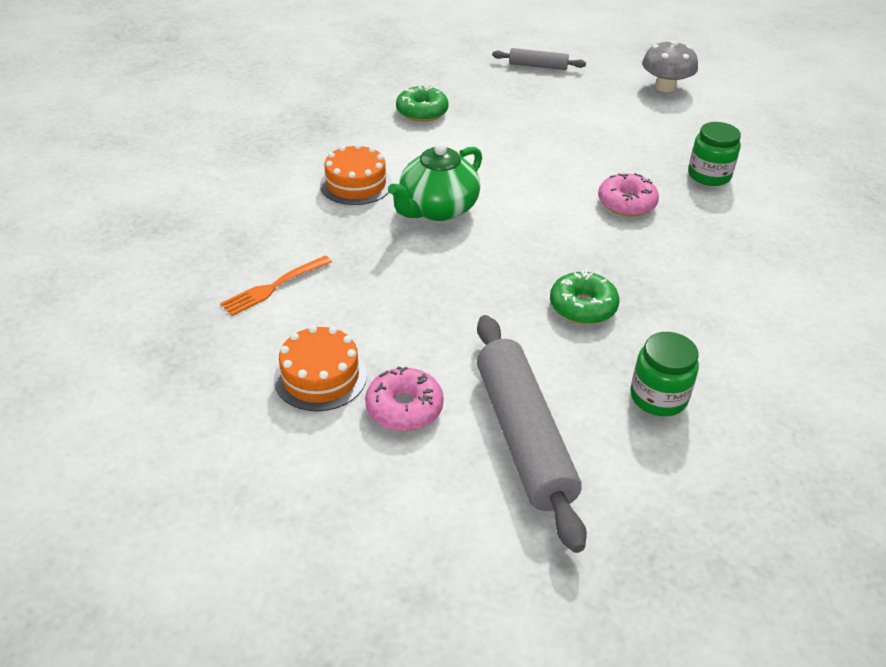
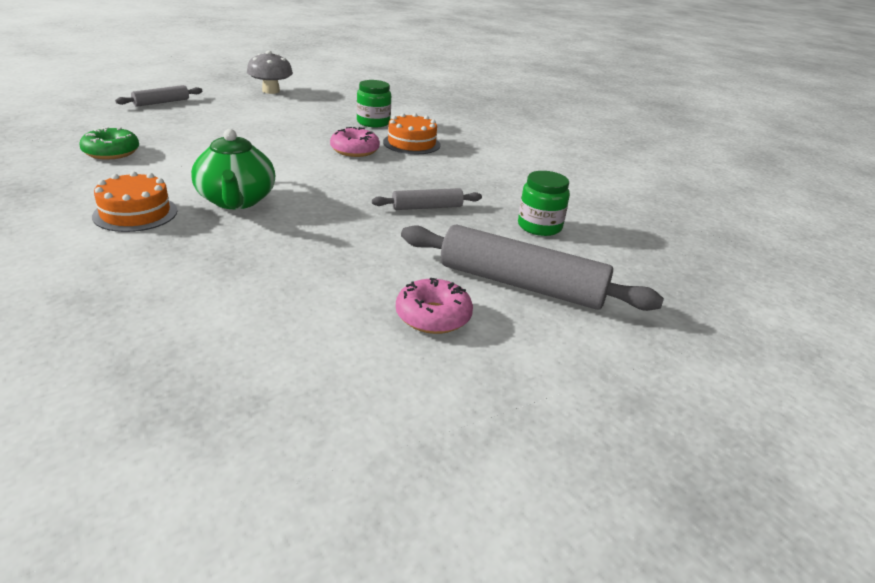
camera: 55 degrees left, 10 degrees down
(274, 287) = (187, 308): orange fork -> none
(320, 377) = (342, 338): orange cake -> orange cake (411, 143)
(583, 306) = (427, 207): green donut -> grey rolling pin

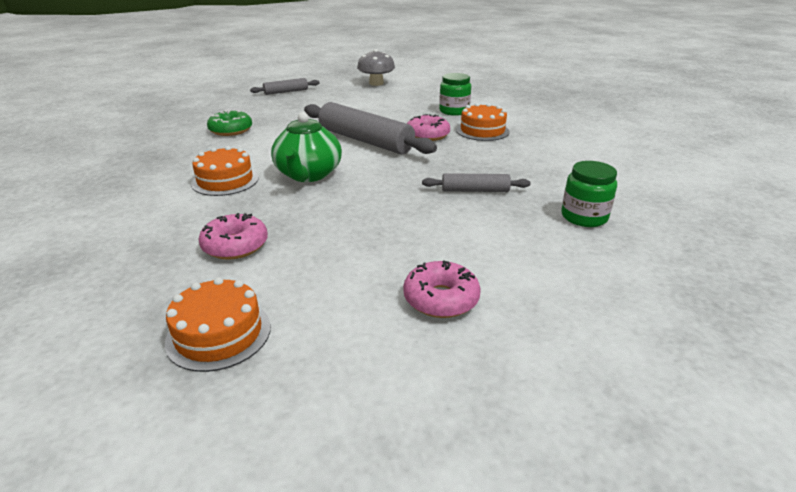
camera: 20 degrees right, 0 degrees up
(186, 285) = (235, 245): none -> pink donut
(213, 378) = (219, 334): none -> orange cake
(521, 284) = (544, 275): grey rolling pin -> grey rolling pin (365, 140)

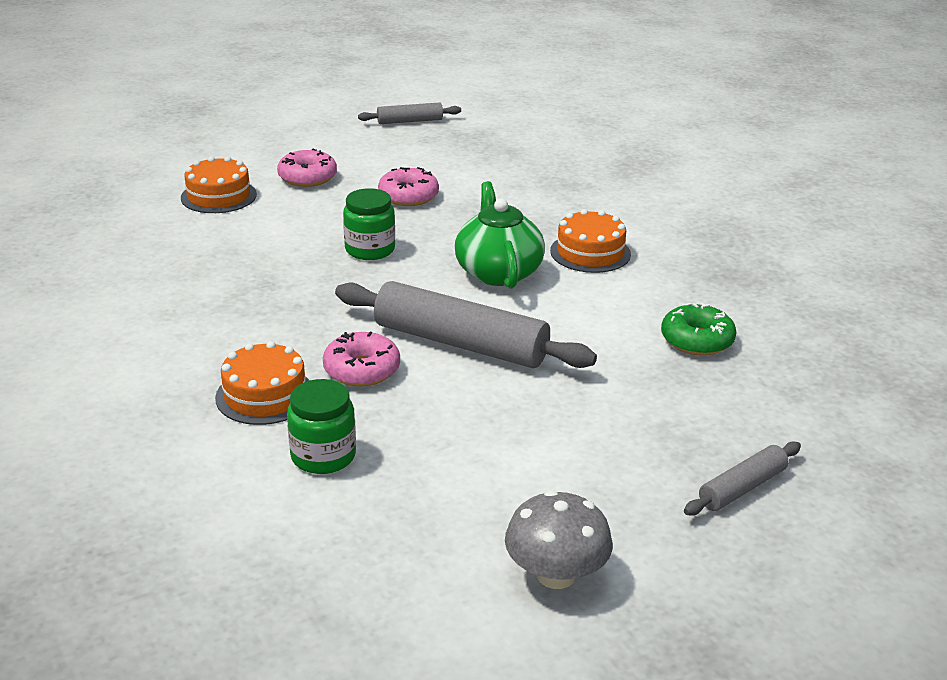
camera: 165 degrees right, 0 degrees up
(219, 334) = (455, 148): orange cake -> orange cake (218, 196)
(235, 245) = (501, 193): pink donut -> pink donut (408, 196)
(475, 190) = (280, 273): grey rolling pin -> grey rolling pin (410, 121)
(584, 217) = (159, 254): green jar -> green jar (370, 249)

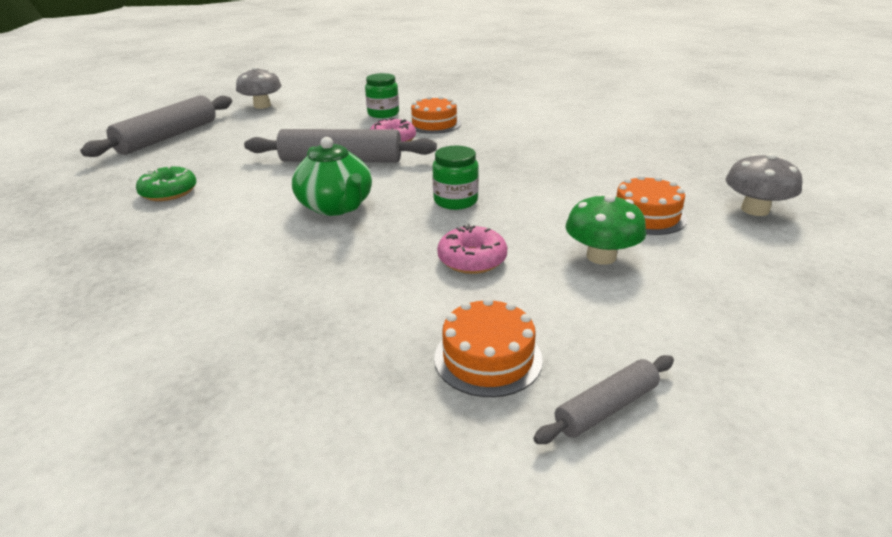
camera: 160 degrees right, 0 degrees up
(120, 180) = (755, 210): none -> grey mushroom
(307, 177) = (601, 256): pink donut -> green mushroom
(590, 252) = (255, 240): orange cake -> orange cake (488, 358)
(742, 488) = (168, 137): grey rolling pin -> grey rolling pin, size x1.96

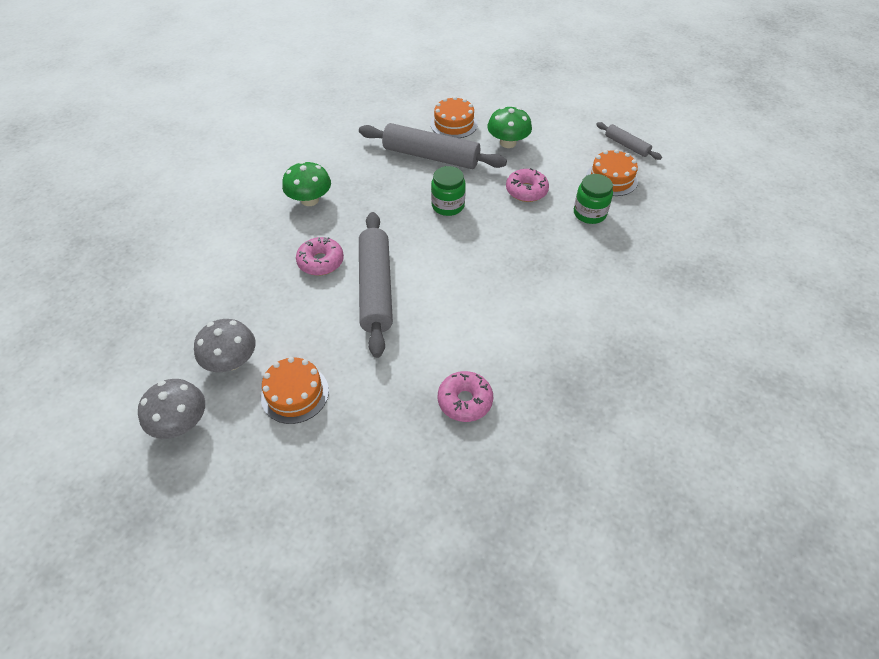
camera: 100 degrees left, 20 degrees up
(168, 137) = (306, 485): grey rolling pin -> grey rolling pin (431, 156)
(169, 192) = (465, 401): green donut -> pink donut
(336, 206) = (470, 269): green teapot -> none
(383, 114) = (235, 284): green jar -> green jar (589, 213)
(434, 124) = (274, 238): orange cake -> orange cake (295, 394)
(486, 136) = (310, 200): none -> green mushroom
(755, 210) = (437, 86): grey mushroom -> grey mushroom (231, 361)

